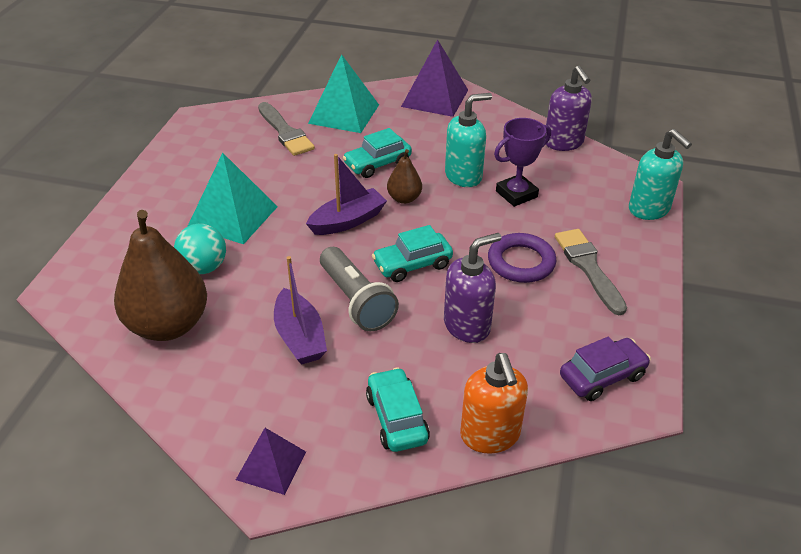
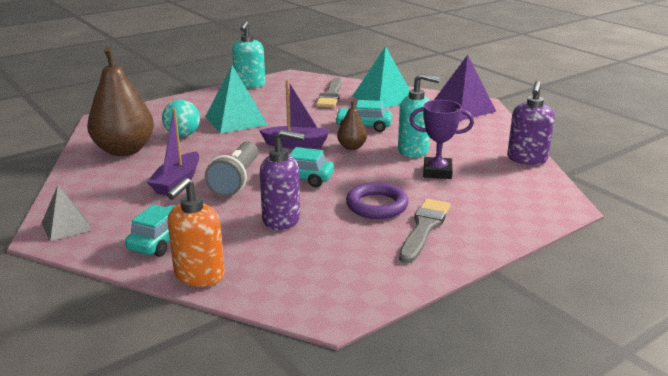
camera: 40 degrees right, 15 degrees down
(271, 465) = (66, 226): purple pyramid -> grey pyramid
(602, 376) = (328, 286): purple car -> none
(649, 209) = (537, 218): turquoise soap dispenser -> turquoise soap dispenser (249, 84)

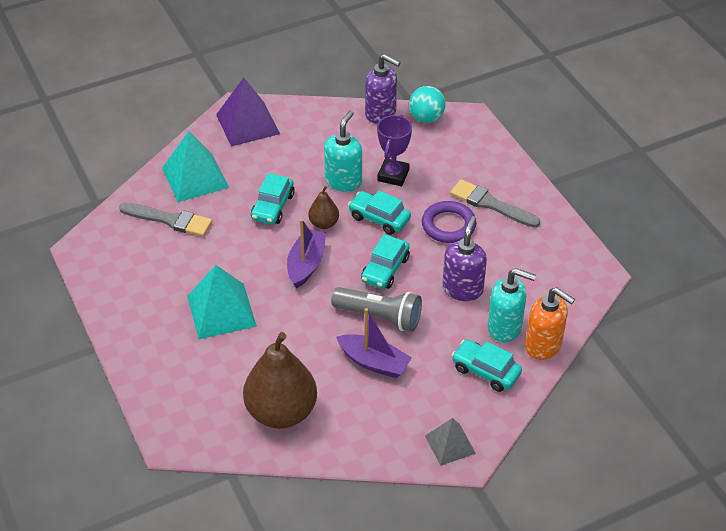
camera: 80 degrees left, 20 degrees up
(183, 135) = (252, 360): turquoise ball -> turquoise ball (426, 118)
(249, 84) = (100, 292): turquoise soap dispenser -> turquoise soap dispenser (505, 328)
(370, 170) = (379, 218): none -> turquoise car

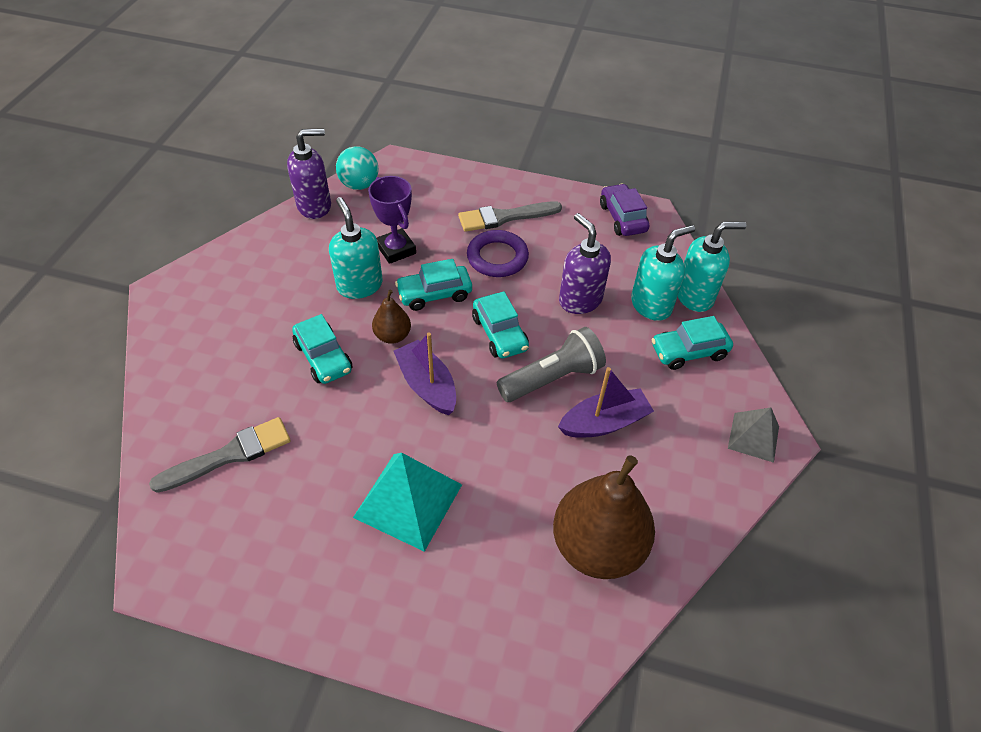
camera: 50 degrees left, 5 degrees up
(195, 177) = (202, 390): turquoise pyramid -> none
(247, 124) = (193, 299): purple pyramid -> none
(543, 346) = (695, 296): orange soap dispenser -> turquoise soap dispenser
(573, 263) = (622, 218): none -> purple car

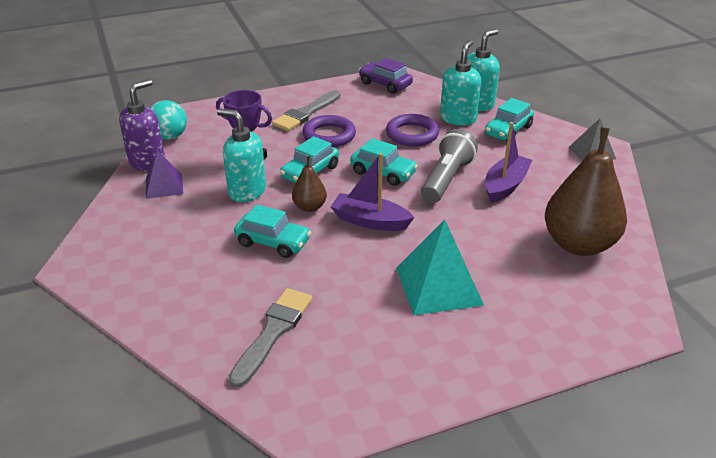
camera: 35 degrees left, 15 degrees down
(302, 240) = (164, 186): none -> purple pyramid
(580, 300) = (412, 134): purple soap dispenser -> purple ring

